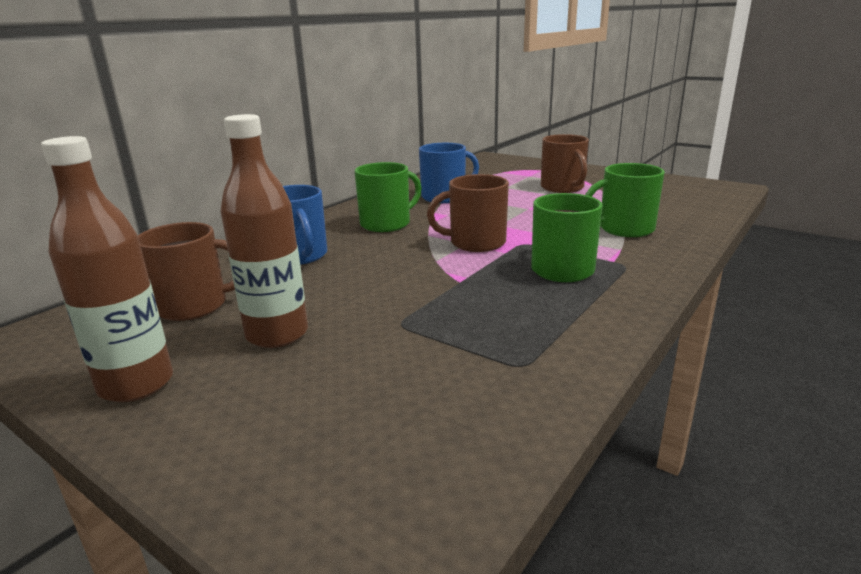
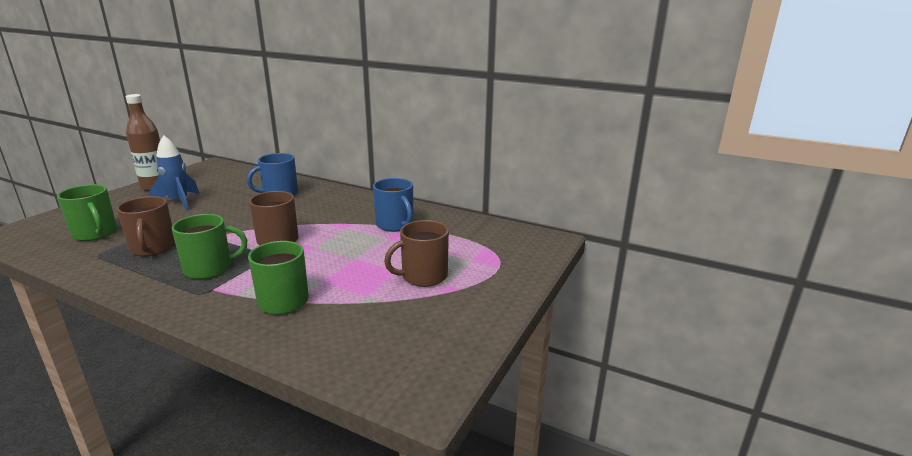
camera: 80 degrees right, 0 degrees up
(194, 306) = (224, 183): brown mug -> brown mug (153, 248)
(277, 334) = (179, 202): brown bottle -> blue rocket
(386, 224) = (330, 210): green mug -> green mug (95, 233)

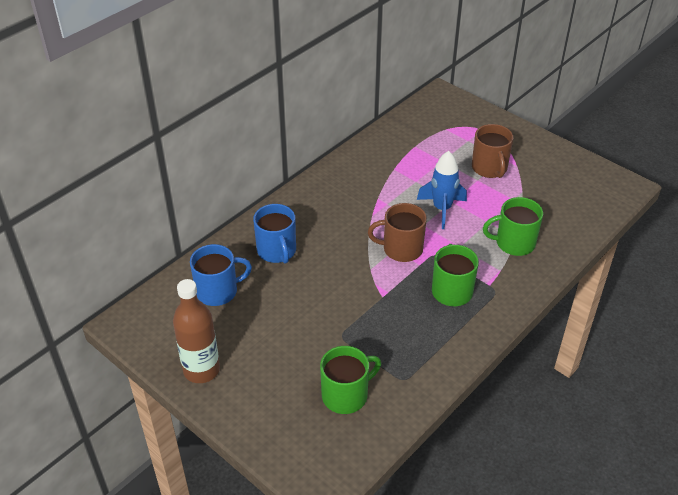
camera: 75 degrees left, 20 degrees up
(153, 248) = (398, 338): brown mug -> none
(179, 202) = (270, 337): blue rocket -> blue rocket (442, 209)
(395, 225) = (389, 172): blue mug -> blue mug (218, 291)

